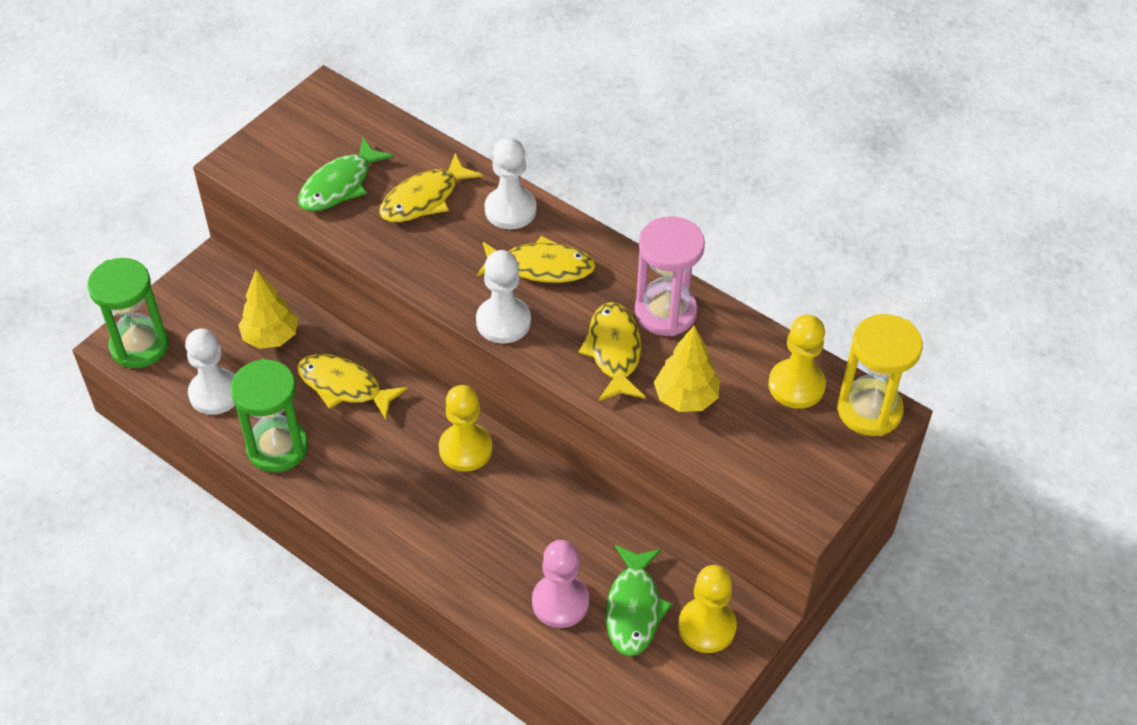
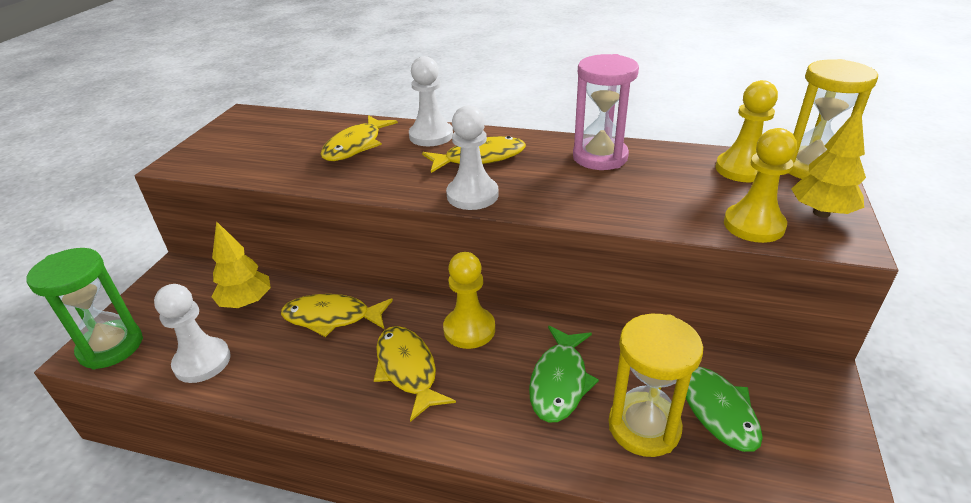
camera: 20 degrees left, 15 degrees down
(277, 448) = (284, 387): green hourglass -> none
(340, 185) = (277, 155): green fish -> green fish (559, 382)
(560, 602) = (644, 427): pink pawn -> yellow hourglass
(614, 351) = (581, 188): yellow fish -> yellow fish (408, 370)
(686, 398) = (667, 199): yellow tree -> yellow tree (821, 213)
(706, 626) = (789, 397): yellow pawn -> yellow pawn (753, 225)

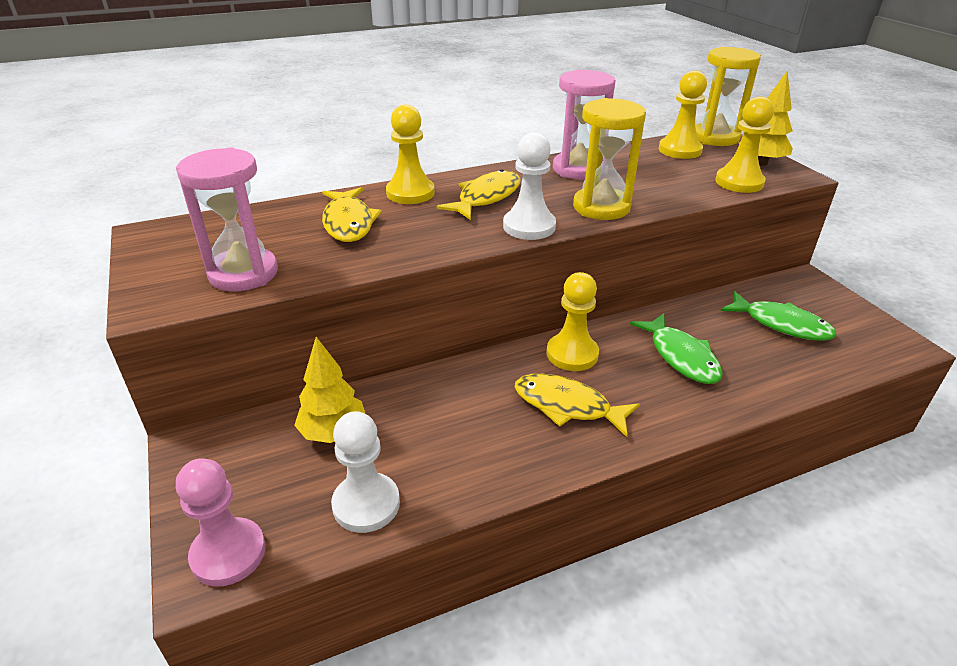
camera: 40 degrees left, 0 degrees up
(111, 347) = (228, 553): green hourglass -> pink pawn
(246, 161) = (243, 273): none -> pink hourglass
(332, 317) = (443, 402): yellow fish -> none
(431, 136) = (410, 193): white pawn -> yellow pawn
(644, 427) = (763, 356): yellow hourglass -> yellow hourglass (601, 207)

